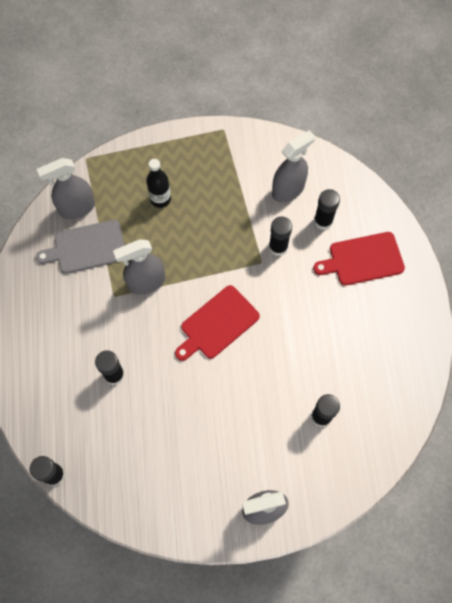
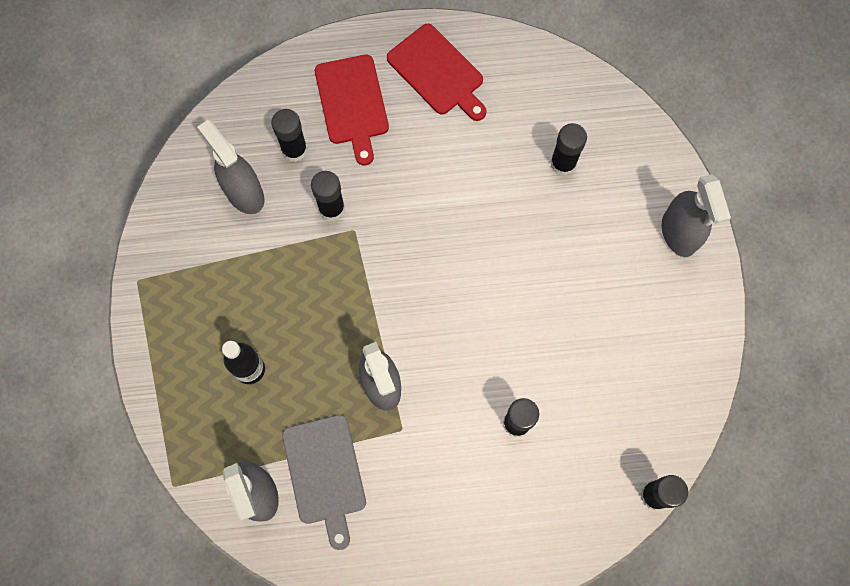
camera: 90 degrees left, 5 degrees up
(217, 324) = (443, 288): red cutting board -> red cutting board (438, 73)

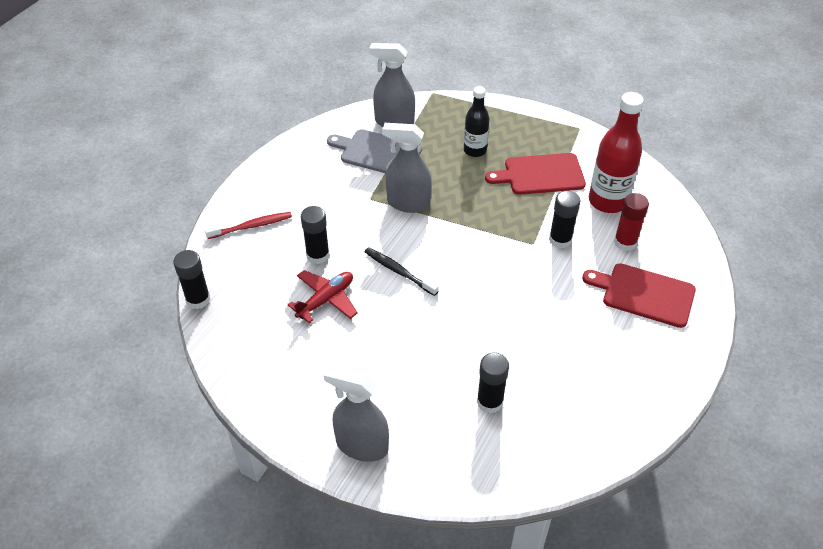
camera: 125 degrees right, 25 degrees down
(244, 193) = (607, 201): grey spray bottle -> red bottle
(294, 150) = (625, 242): black glue stick -> red glue stick
(438, 73) = (639, 364): red cutting board -> red cutting board (540, 174)
(480, 330) = (399, 271): none -> black toothbrush
(529, 524) = (251, 226): none -> red toothbrush
(563, 372) = (326, 300): none -> red plane

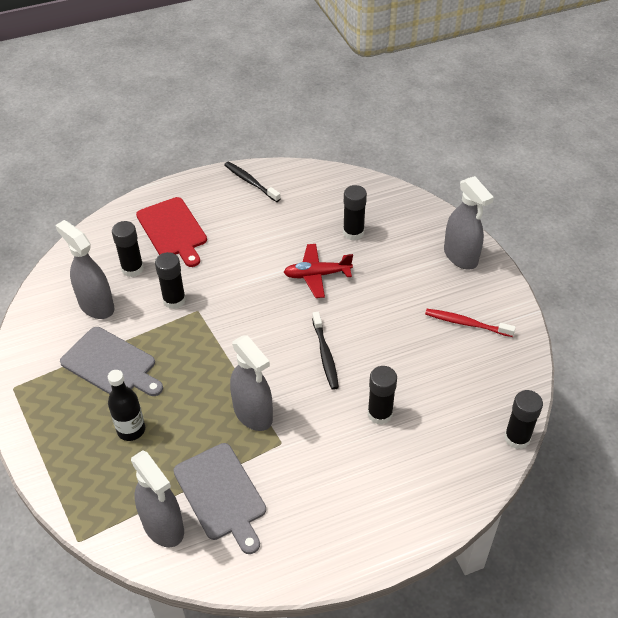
camera: 140 degrees left, 0 degrees up
(251, 226) = (418, 487): red toothbrush -> red toothbrush (466, 323)
(326, 300) = (405, 368): red plane -> red plane (317, 275)
(540, 174) = (111, 364): red cutting board -> grey cutting board
(607, 201) = (96, 306): red bottle -> grey spray bottle
(625, 242) = (132, 268): red glue stick -> black glue stick
(650, 393) = (250, 182): none -> black toothbrush

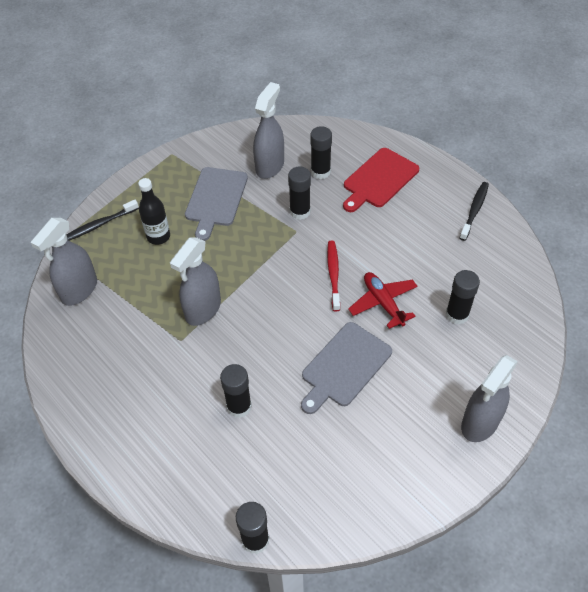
camera: 70 degrees right, 5 degrees up
(221, 495) = (117, 316): grey cutting board -> grey cutting board (344, 367)
(325, 355) = (289, 341): black toothbrush -> black toothbrush (99, 225)
(466, 323) = (385, 453): red toothbrush -> red toothbrush (333, 274)

